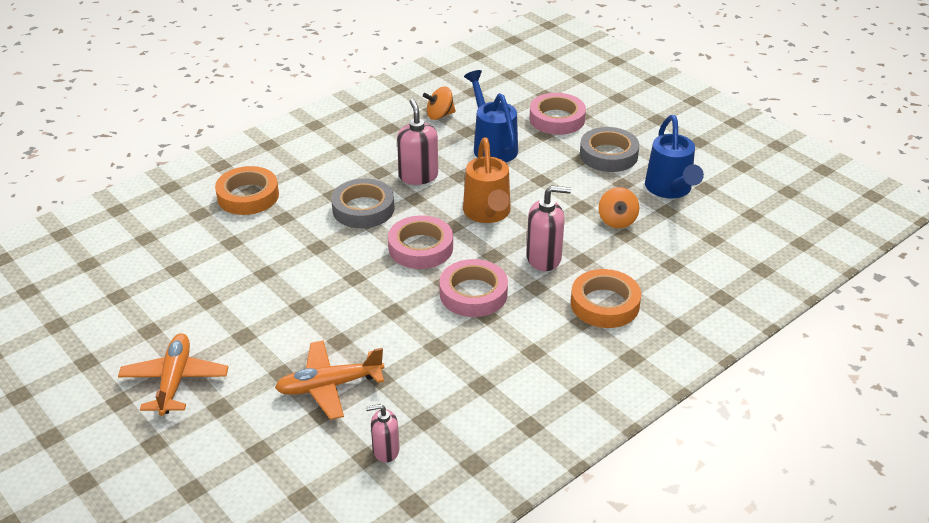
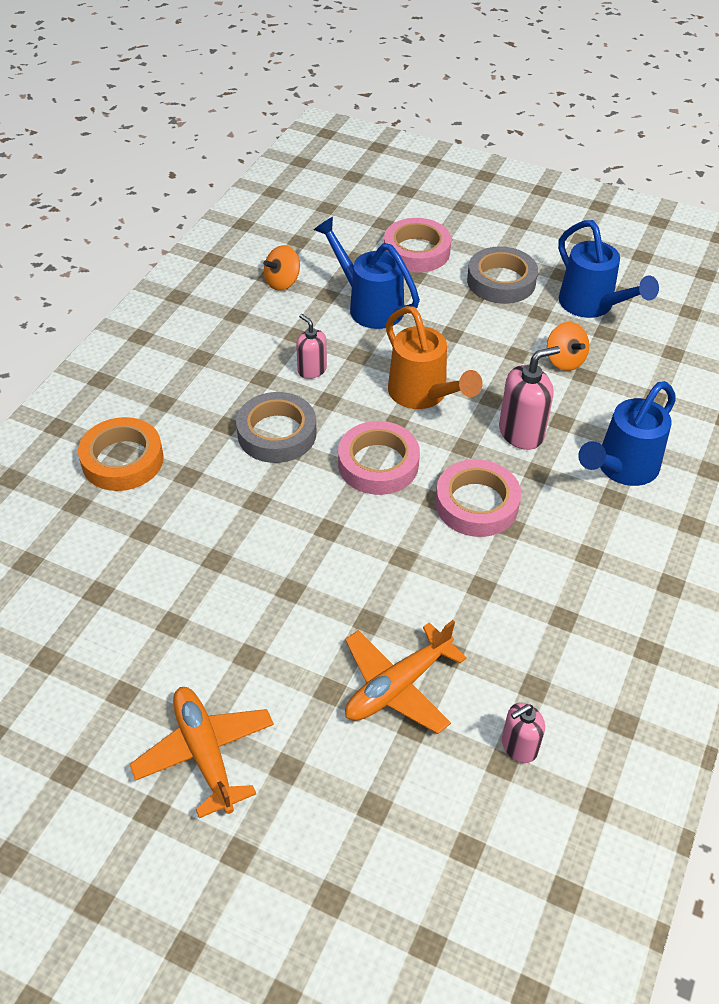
camera: 25 degrees left, 10 degrees up
(418, 176) = (312, 370): pink soap dispenser -> pink soap dispenser, size x0.63
(605, 304) = (621, 469): orange tape -> blue watering can

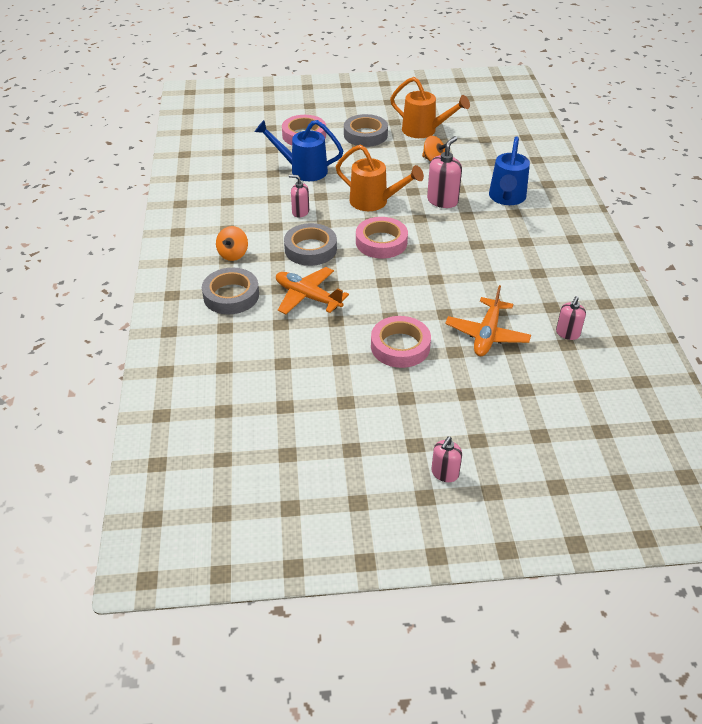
camera: 30 degrees left, 5 degrees down
(122, 460) = (231, 295): orange tape -> grey tape
(149, 881) = (444, 473): none -> pink soap dispenser
(205, 753) = (417, 407): orange plane -> orange plane (307, 297)
(282, 282) = (239, 175): orange spinning top -> orange spinning top (233, 254)
(476, 504) = (450, 240): pink tape -> pink tape (400, 346)
(592, 306) = (424, 131): blue watering can -> orange watering can

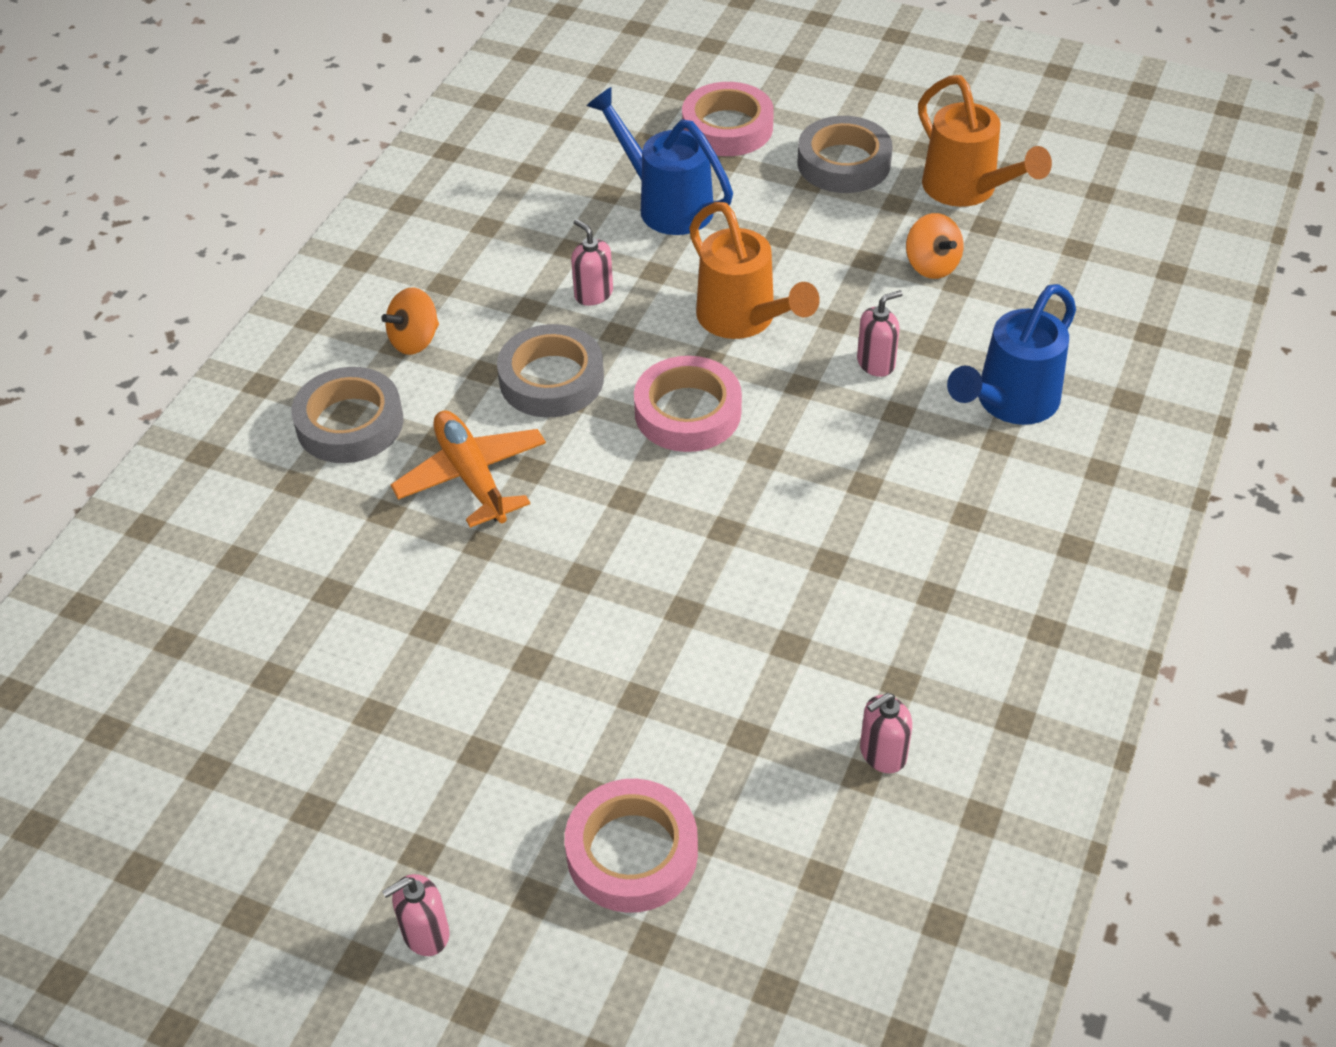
camera: 30 degrees right, 5 degrees up
(400, 346) = (550, 645): pink tape -> pink tape (632, 852)
(442, 201) = (876, 363): pink soap dispenser -> pink soap dispenser, size x0.63
(487, 335) = (725, 689): orange plane -> none

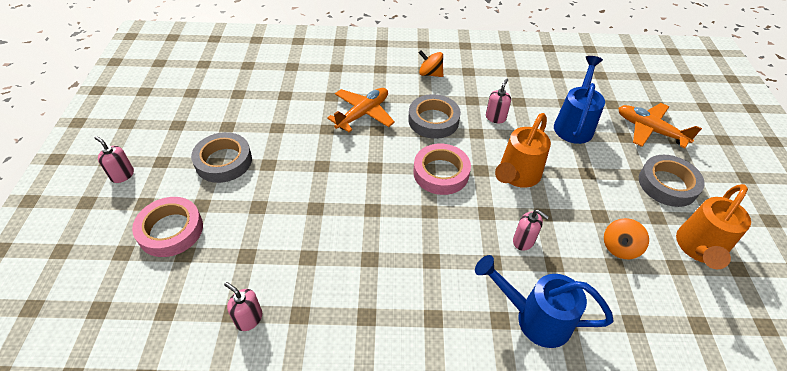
camera: 65 degrees right, 0 degrees up
(350, 423) = (374, 71): grey tape -> grey tape (223, 161)
(727, 127) = (649, 130): pink tape -> orange plane

